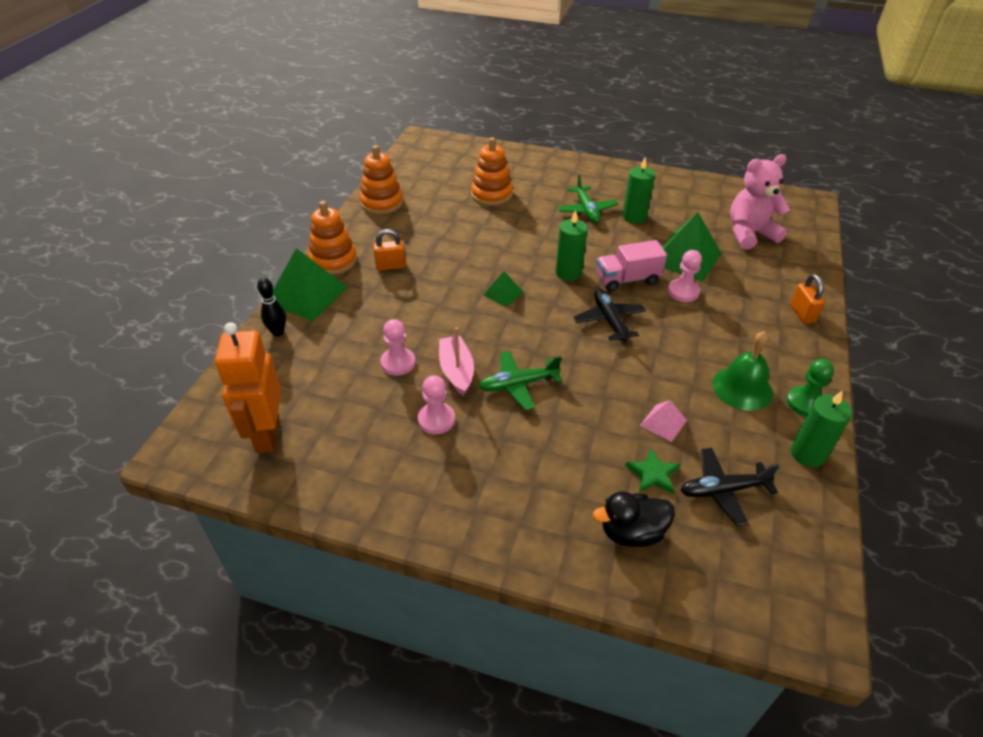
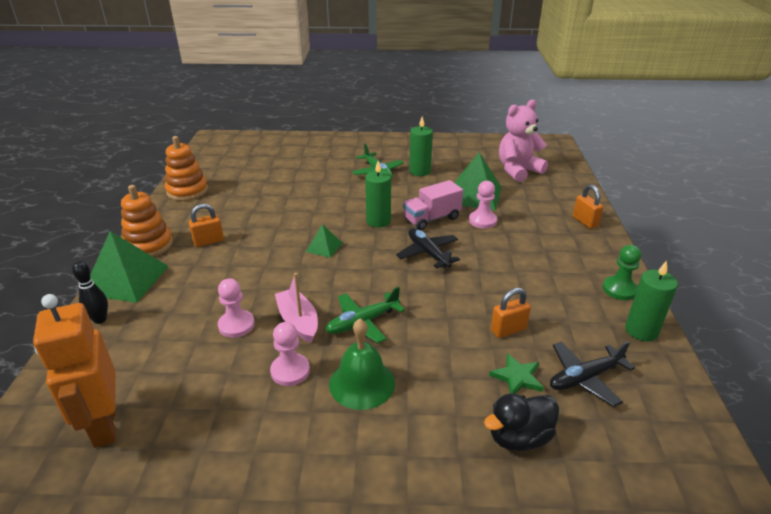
camera: 15 degrees left, 10 degrees down
(491, 194) = (289, 171): orange stacking toy -> none
(663, 422) = (508, 329): pink pyramid -> orange padlock
(742, 388) = (563, 287): green bell -> green bell (362, 383)

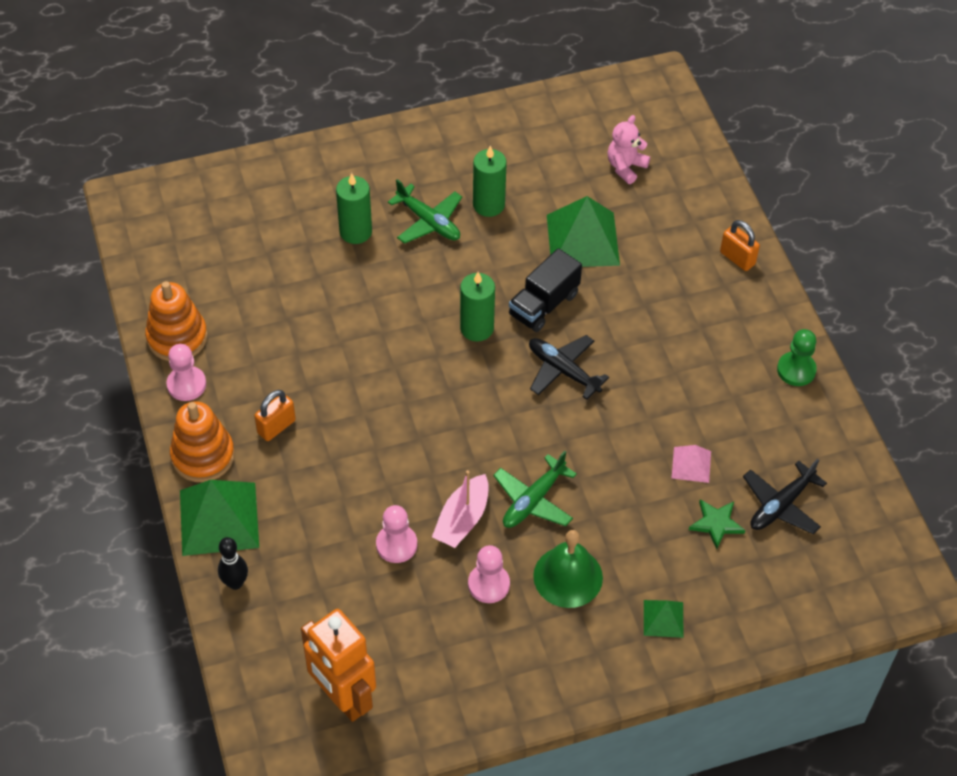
camera: 20 degrees left, 20 degrees up
(298, 321) = (462, 519): pink boat -> pink boat turned 105 degrees counterclockwise
(324, 247) = (430, 395): green pyramid -> green pyramid (663, 618)
(431, 219) = (544, 304): pink truck -> black truck
(482, 221) = (610, 291): pink pawn -> pink pawn (186, 384)
(508, 329) = (691, 464): orange padlock -> pink pyramid
(518, 170) = (625, 167): pink teddy bear -> pink teddy bear, size x0.60
(519, 437) = (735, 590): black duck -> none
(641, 330) = (826, 426): green candle -> green candle (355, 232)

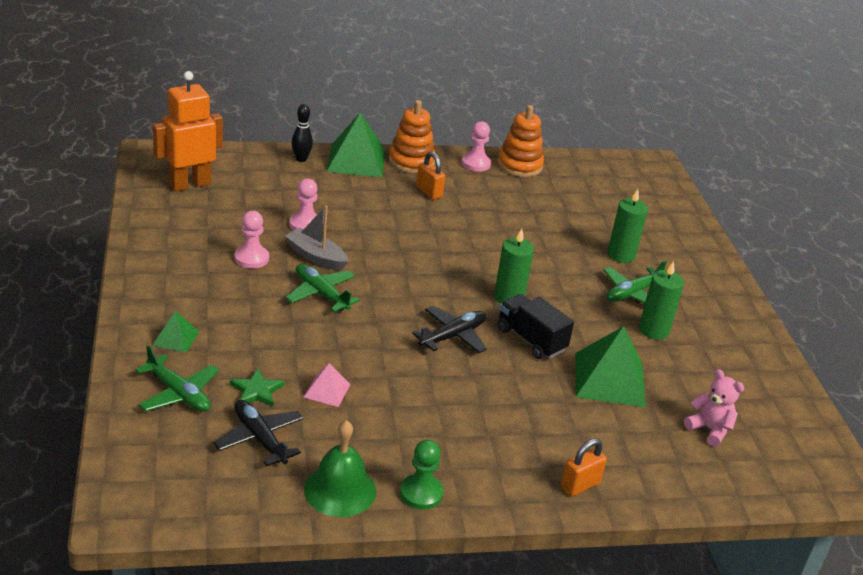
camera: 95 degrees right, 20 degrees down
(462, 519) = (316, 257): pink boat -> grey boat
(568, 576) = (240, 297): green bell -> green bell (340, 490)
(747, 590) = (179, 393): none -> green plane

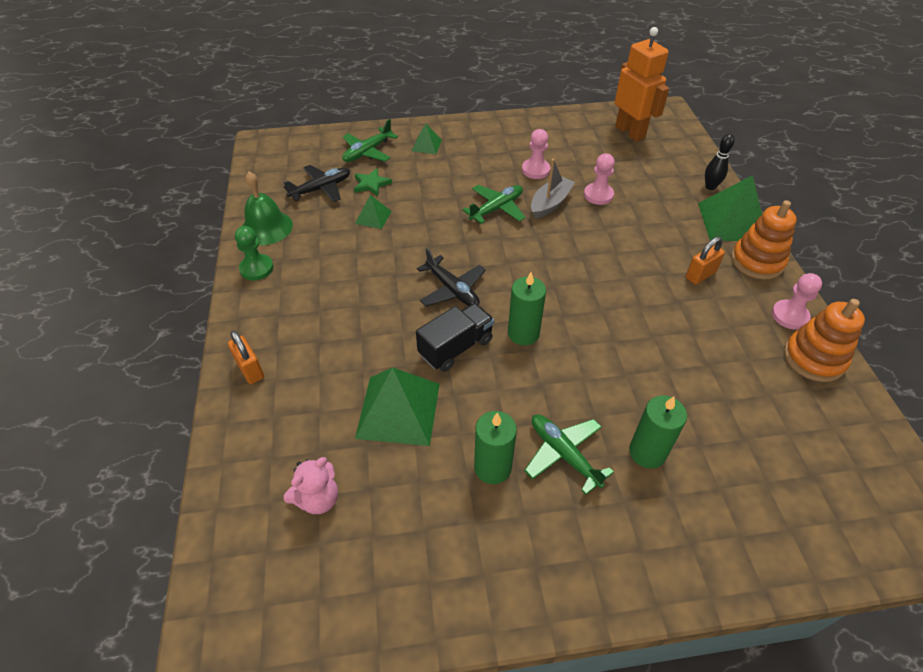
camera: 95 degrees right, 15 degrees up
(327, 390) = (373, 217): pink pyramid -> green pyramid

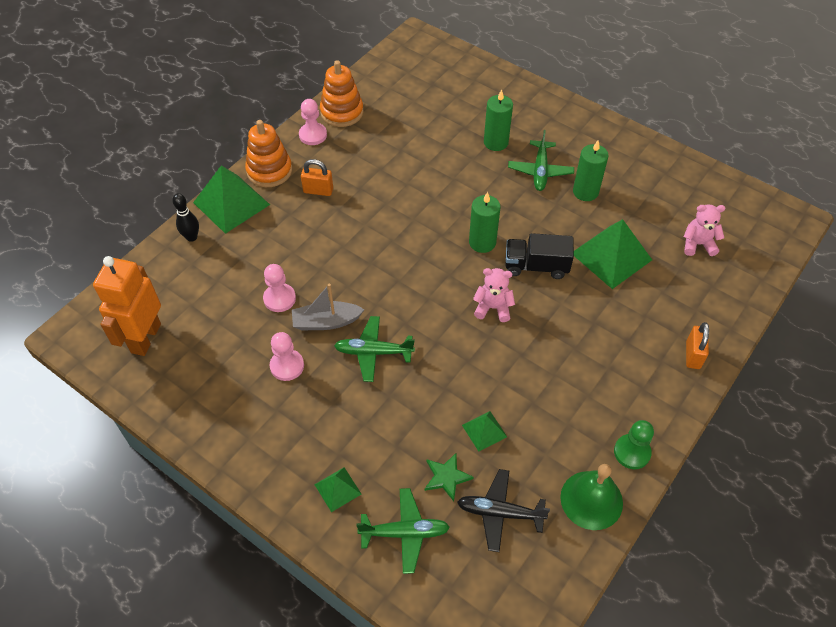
camera: 135 degrees left, 5 degrees up
(452, 290) = (493, 308): black plane -> pink teddy bear

